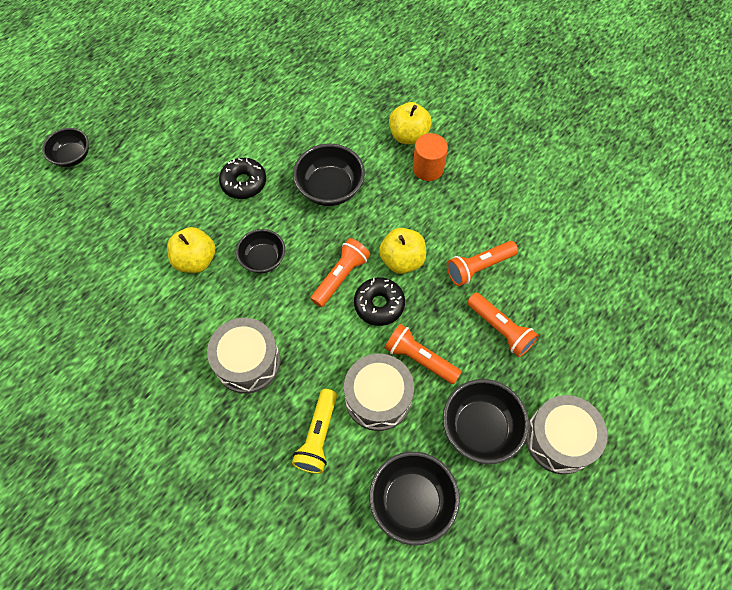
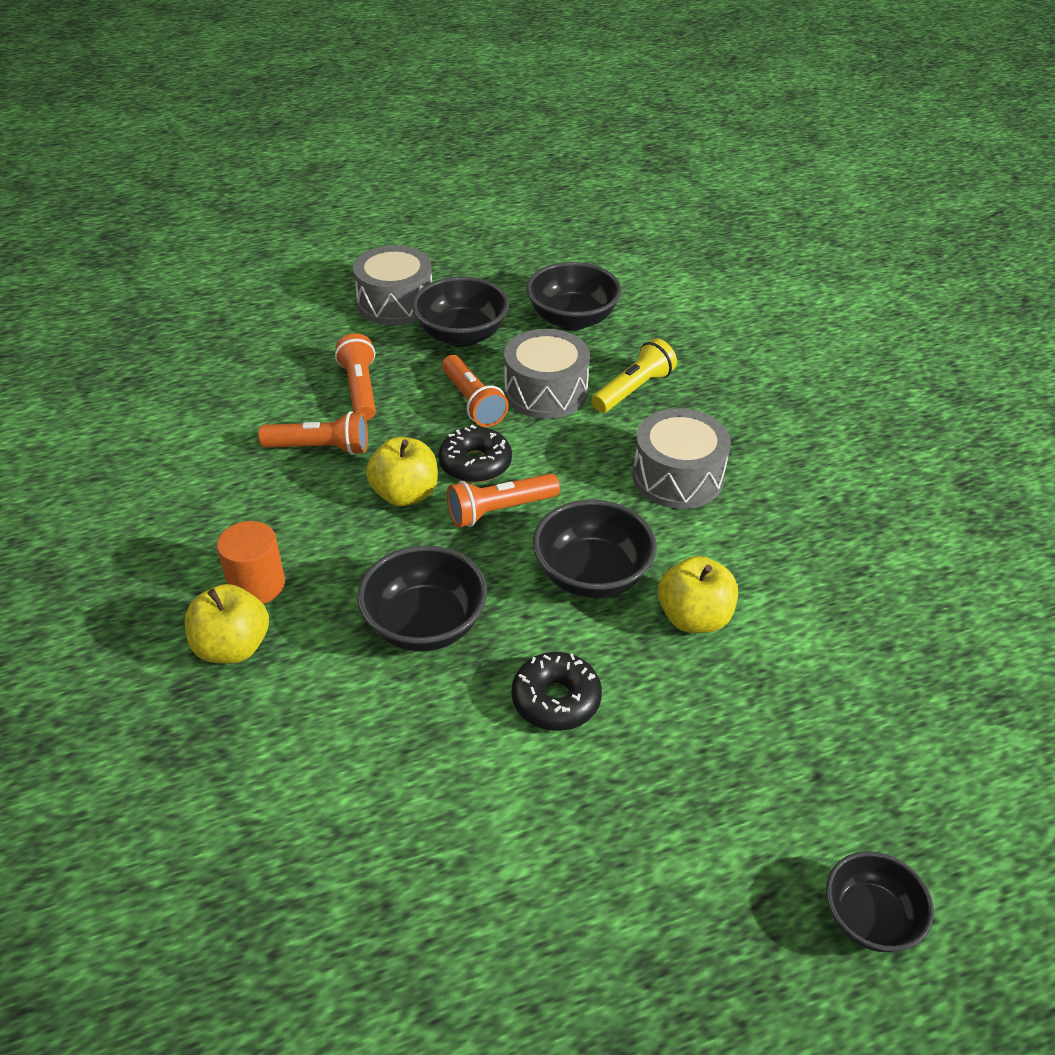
camera: 150 degrees left, 20 degrees down
(263, 259) = (592, 575): black bowl -> black bowl, size x1.52

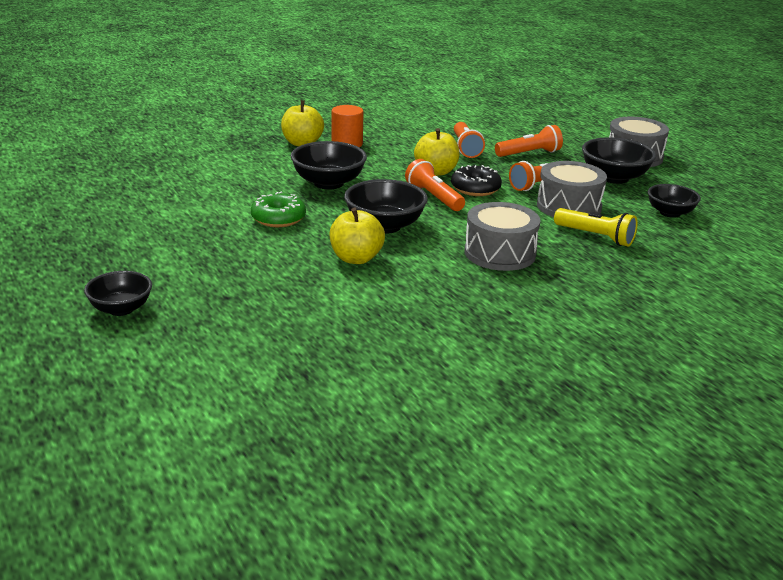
camera: 80 degrees right, 15 degrees down
(556, 700) = (278, 218): black donut -> green donut
(572, 319) = (670, 213): black bowl -> black bowl, size x0.66

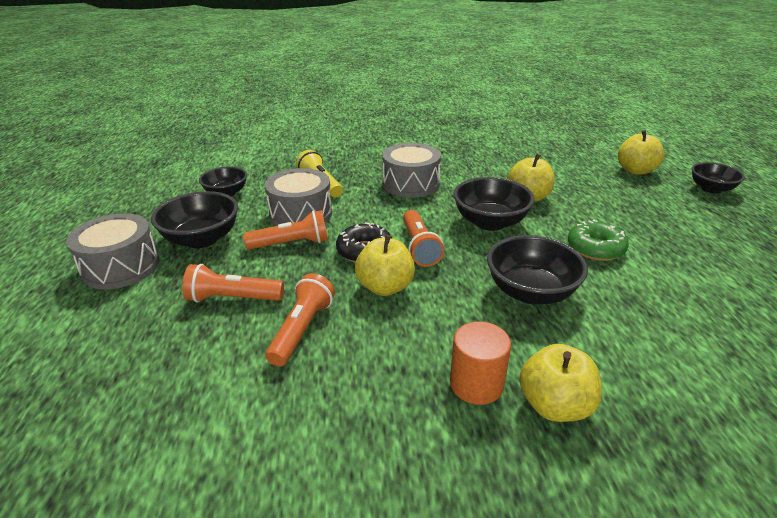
camera: 155 degrees left, 5 degrees up
(216, 324) = (636, 171): none -> yellow apple

